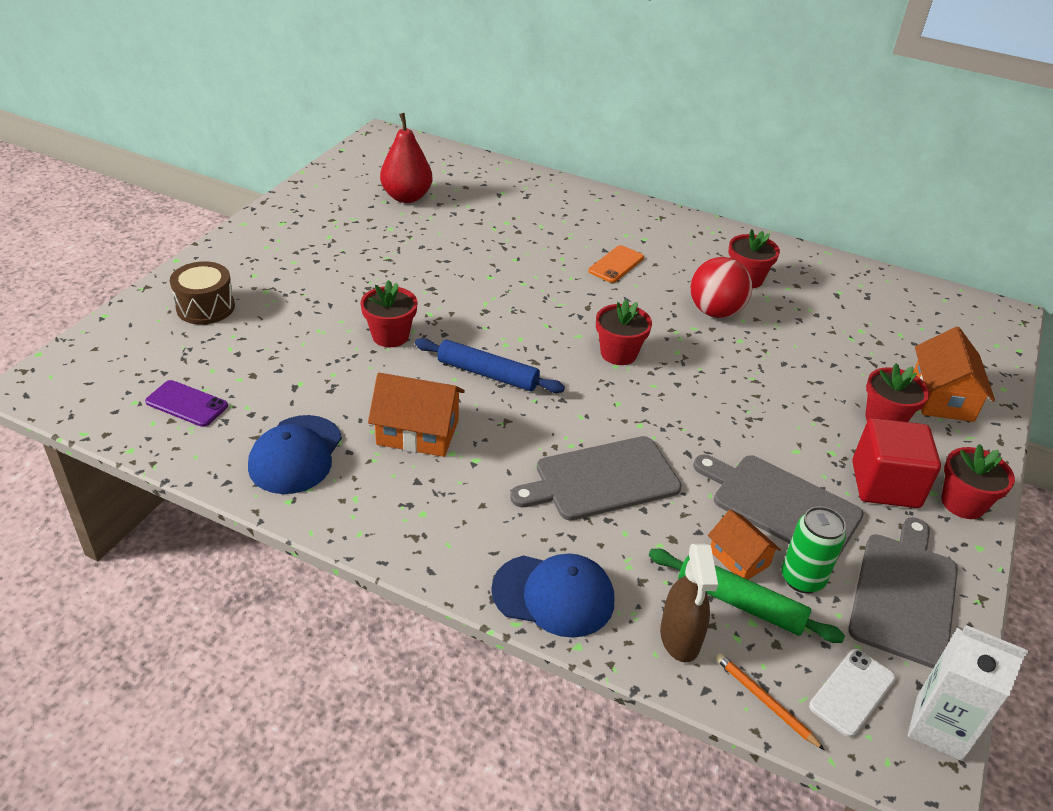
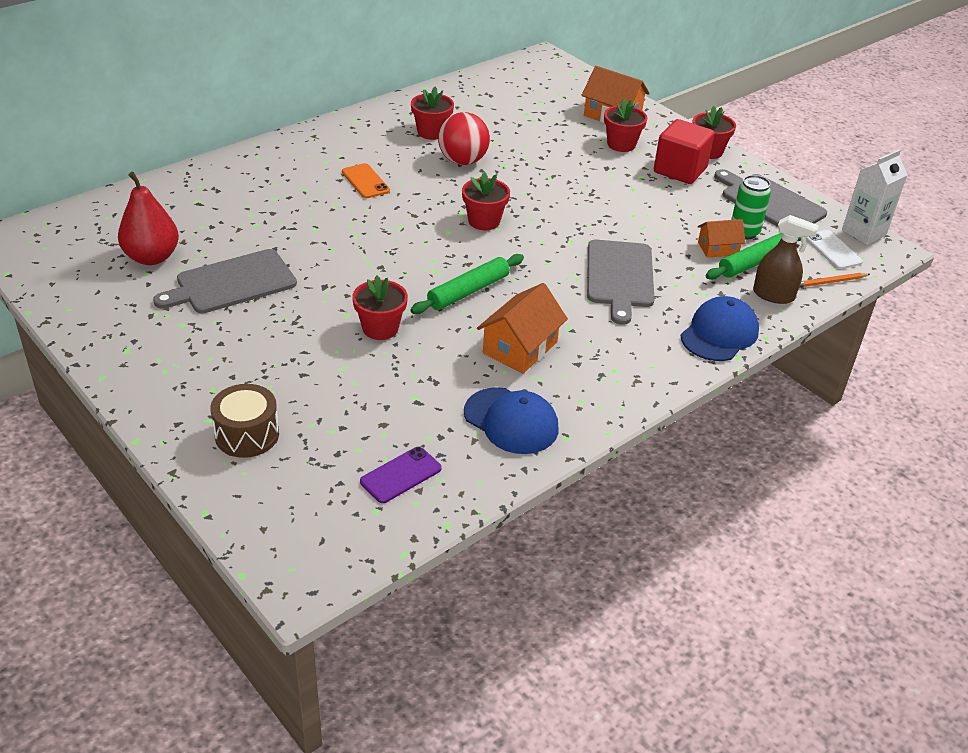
camera: 65 degrees left, 0 degrees up
(487, 374) = (468, 291): blue rolling pin -> green rolling pin
(781, 505) = (679, 214): grey cutting board -> grey cutting board (232, 283)

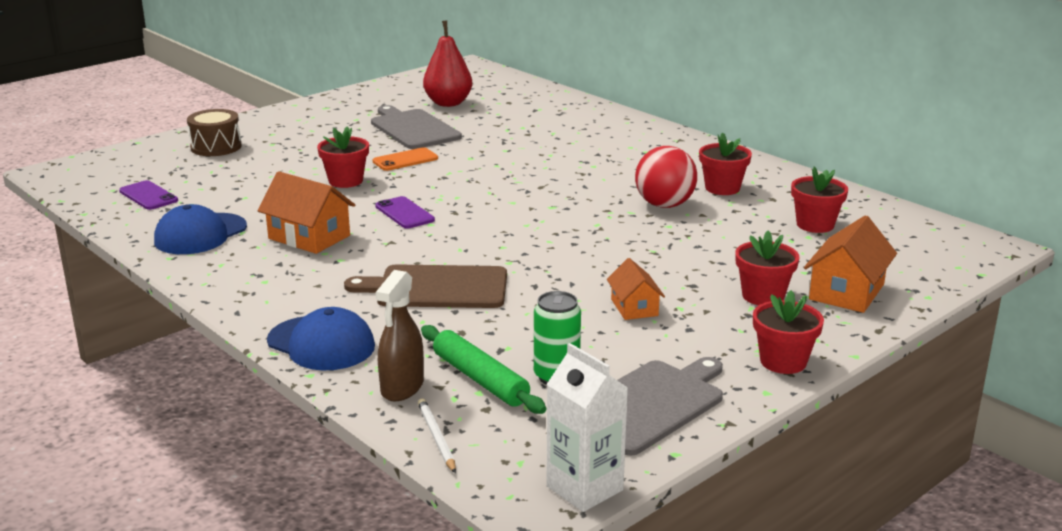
camera: 90 degrees right, 15 degrees down
(365, 181) = (598, 164): orange phone -> orange phone (405, 160)
(468, 291) = (404, 213): green rolling pin -> purple phone
(484, 221) = (538, 217): red flower pot -> red flower pot (815, 225)
(620, 277) = (437, 288): grey cutting board -> brown cutting board
(680, 170) = (712, 336): red cube -> none
(718, 248) = (510, 354): orange house -> orange house (634, 307)
(830, 282) = (436, 438): orange pencil -> white pencil
(833, 250) = (524, 450): white phone -> none

